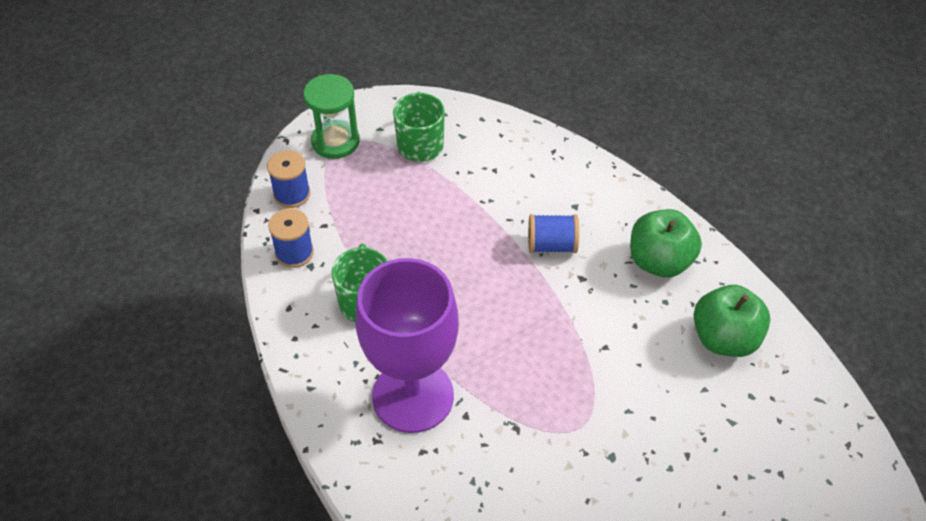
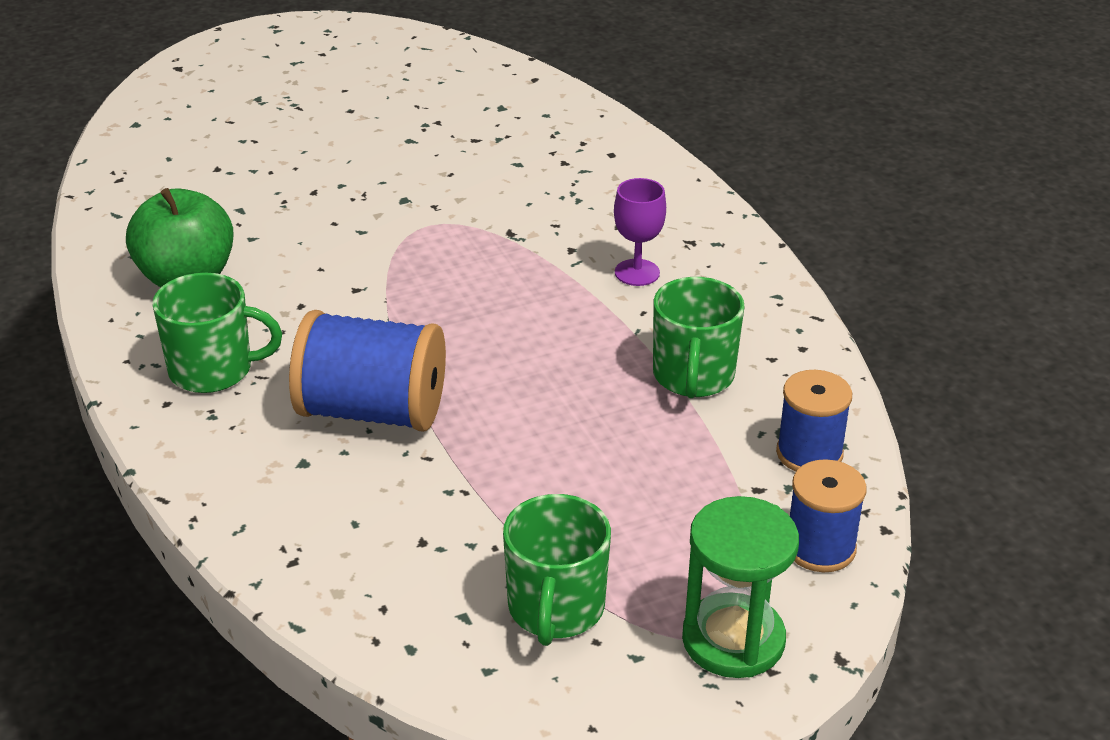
camera: 170 degrees left, 15 degrees down
(413, 396) = (637, 273): purple goblet -> purple goblet, size x0.41
(551, 245) = (372, 411): blue spool -> blue spool, size x1.63
(659, 261) = (213, 370): green apple -> green mug

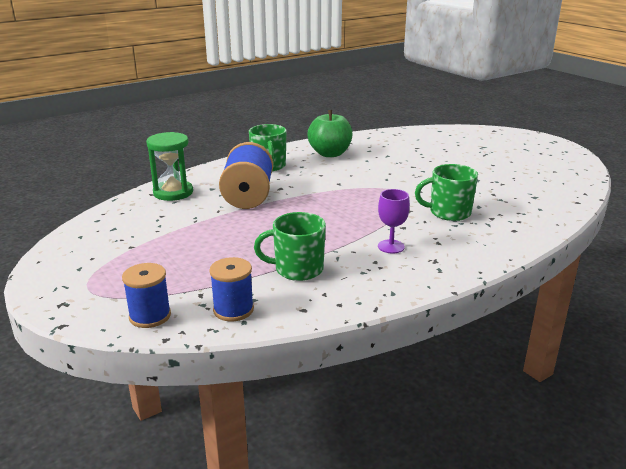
camera: 80 degrees right, 10 degrees down
(555, 609) = (114, 247): green mug -> green mug (448, 212)
(733, 640) = (83, 292): green hourglass -> green hourglass (173, 192)

